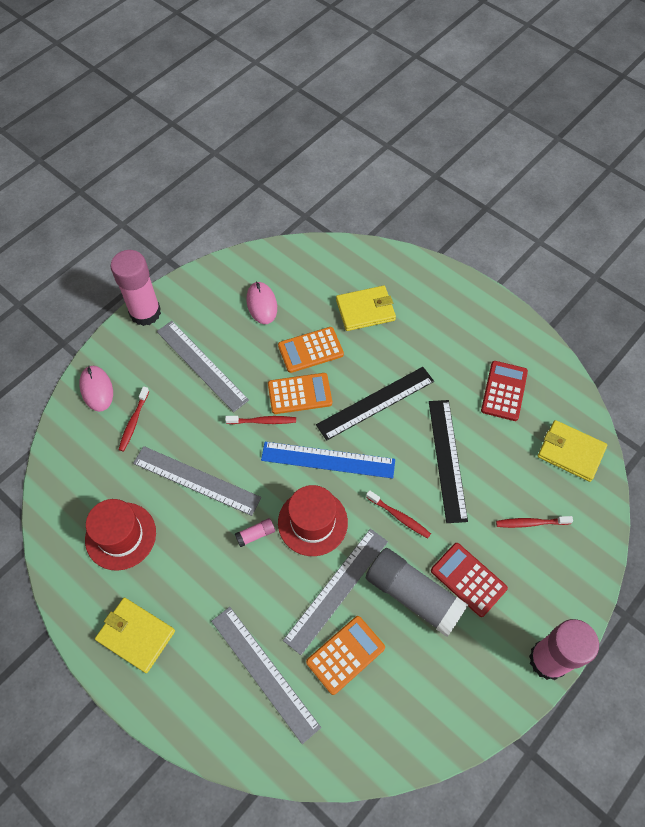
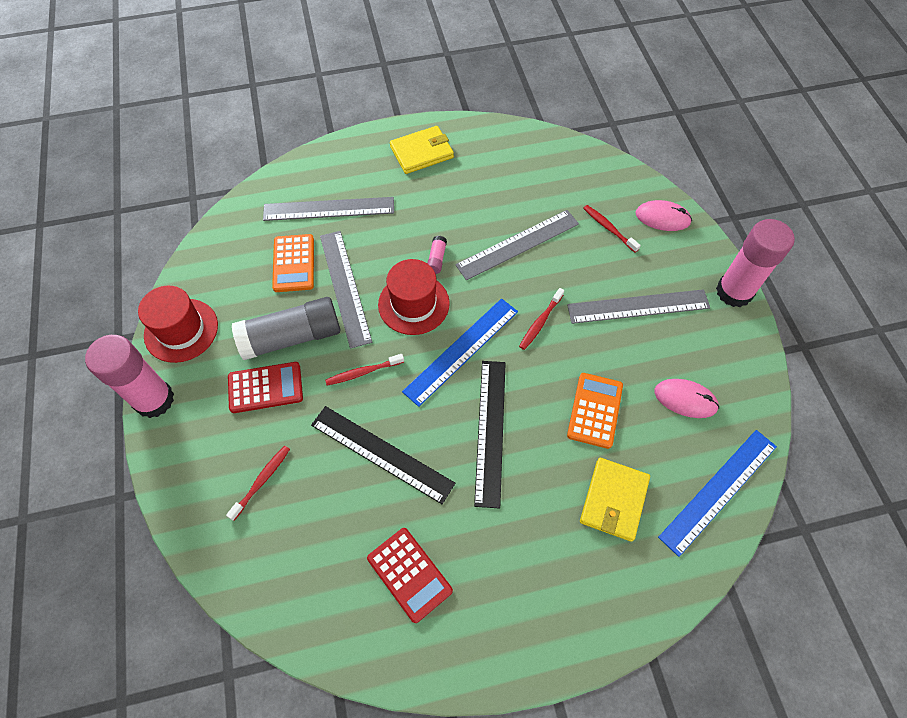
camera: 125 degrees right, 0 degrees up
(120, 536) = (507, 176): red hat -> red hat (181, 330)
(300, 394) = (549, 369): orange calculator -> none
(314, 262) = (718, 490): none -> blue ruler
(570, 452) = (290, 586): yellow wallet -> none

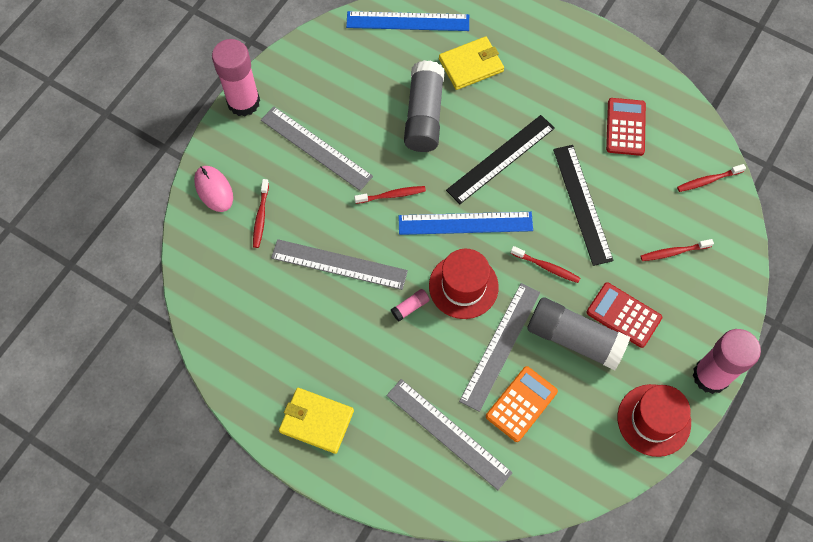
camera: 135 degrees left, 5 degrees up
(280, 590) = (708, 180): none -> red toothbrush
(595, 410) = (424, 115): orange calculator -> grey glue stick
(685, 399) = (363, 75): pink mouse -> none

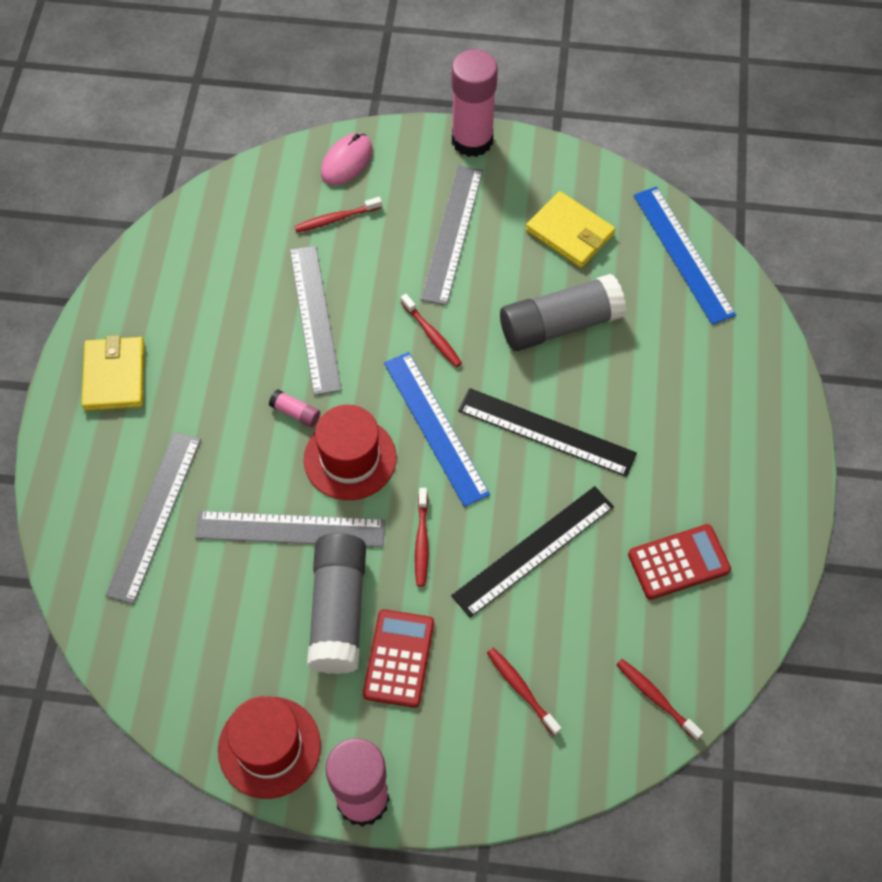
camera: 65 degrees right, 5 degrees down
(471, 65) = (663, 347): yellow wallet -> yellow wallet (570, 232)
(521, 404) = (225, 581): orange calculator -> none

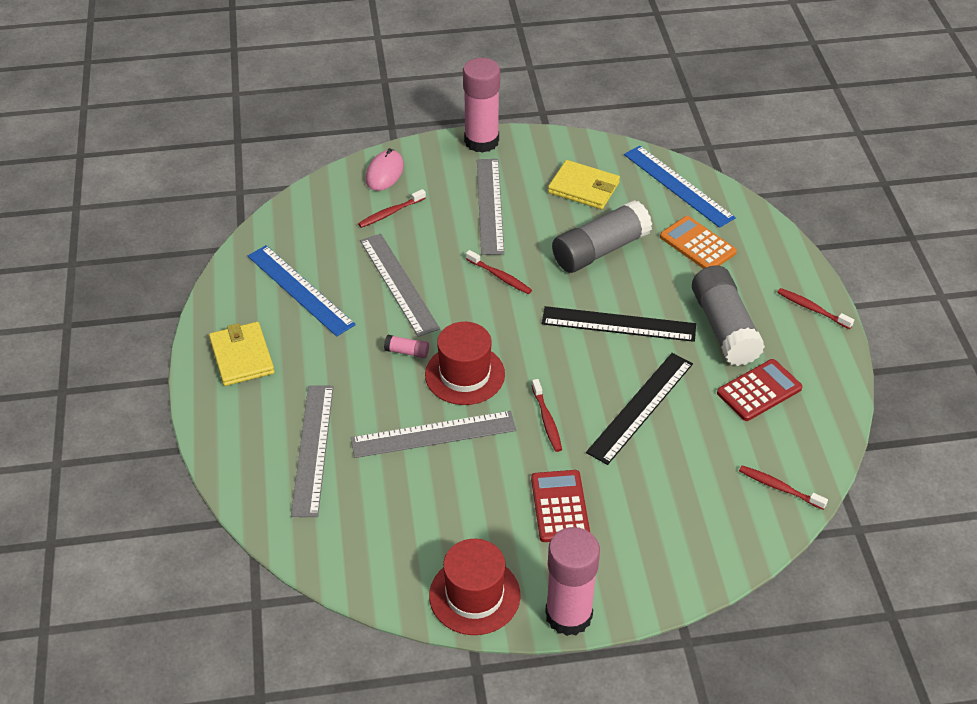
camera: 15 degrees left, 15 degrees down
(338, 611) = (496, 484): grey glue stick -> grey glue stick (724, 328)
(435, 427) = (527, 339): blue ruler -> blue ruler (300, 290)
(521, 689) = (669, 506): red toothbrush -> red toothbrush (812, 309)
(677, 343) = (697, 245): none -> orange calculator

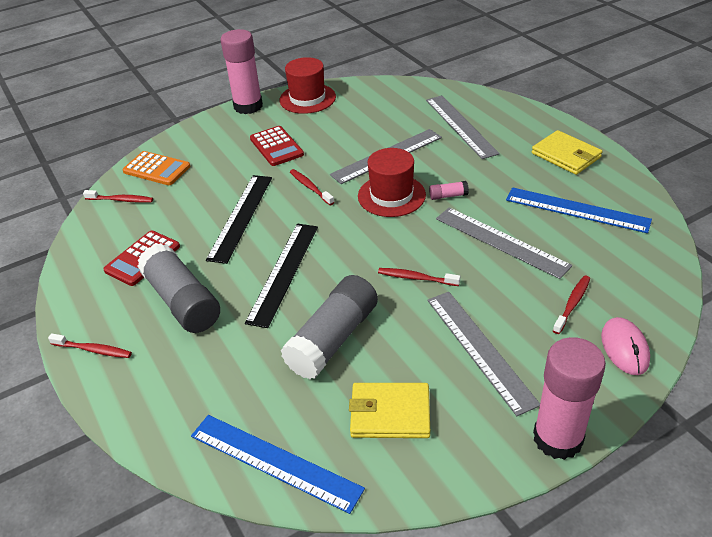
camera: 160 degrees right, 5 degrees down
(618, 324) = (283, 272): black ruler -> black ruler turned 60 degrees counterclockwise
(697, 245) = (229, 383): orange calculator -> orange calculator (156, 169)

